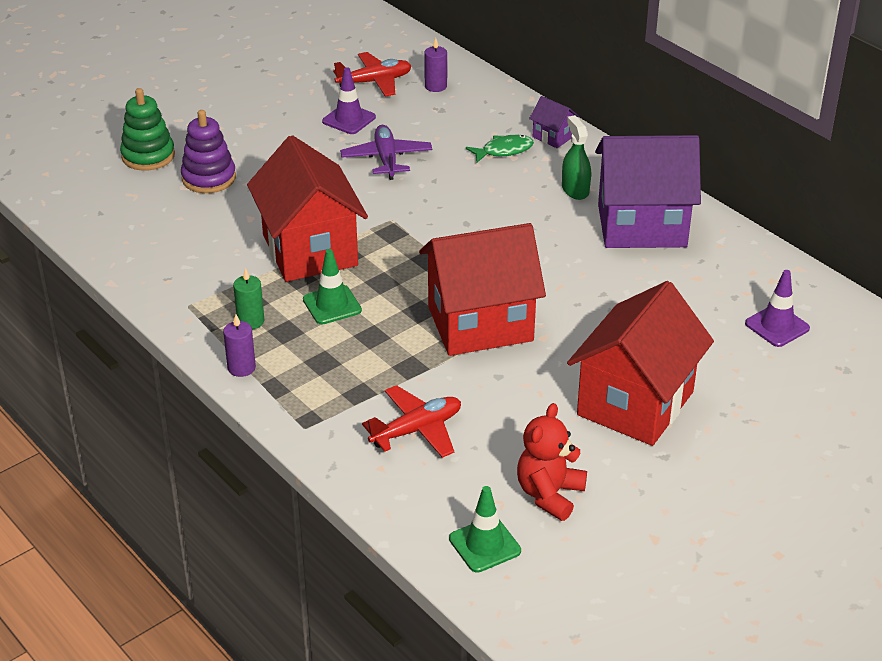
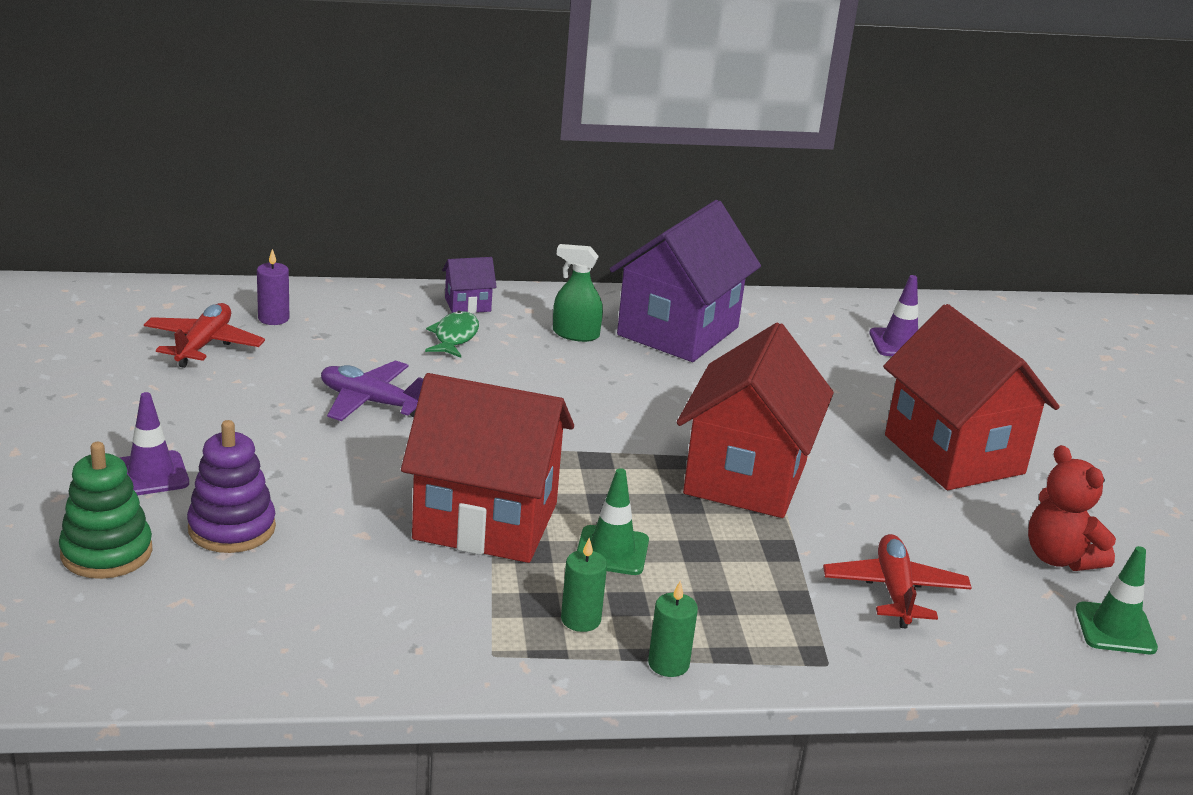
camera: 60 degrees left, 10 degrees down
(241, 368) = (668, 664): purple candle -> green candle
(349, 119) = (254, 390): purple traffic cone -> purple traffic cone (151, 474)

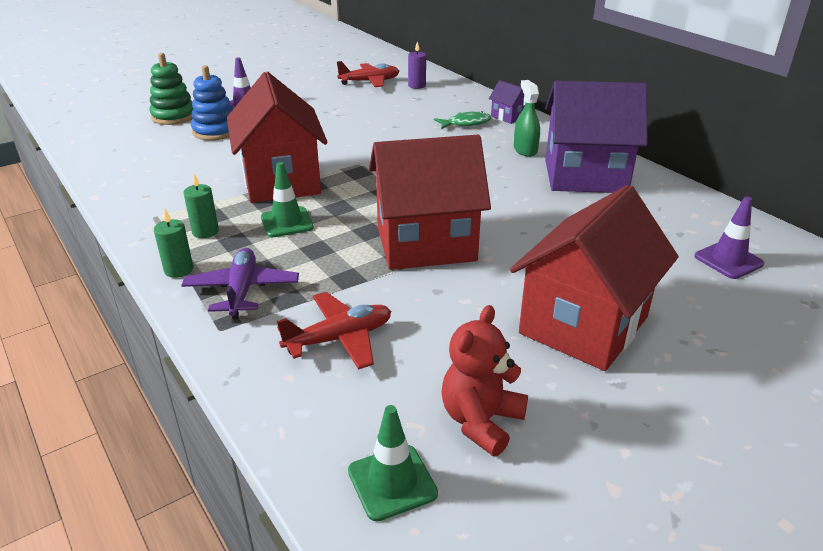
camera: 65 degrees right, 5 degrees up
(232, 528) = (215, 131): purple stacking toy -> blue stacking toy
(371, 402) = (367, 125): purple plane -> purple plane (242, 290)

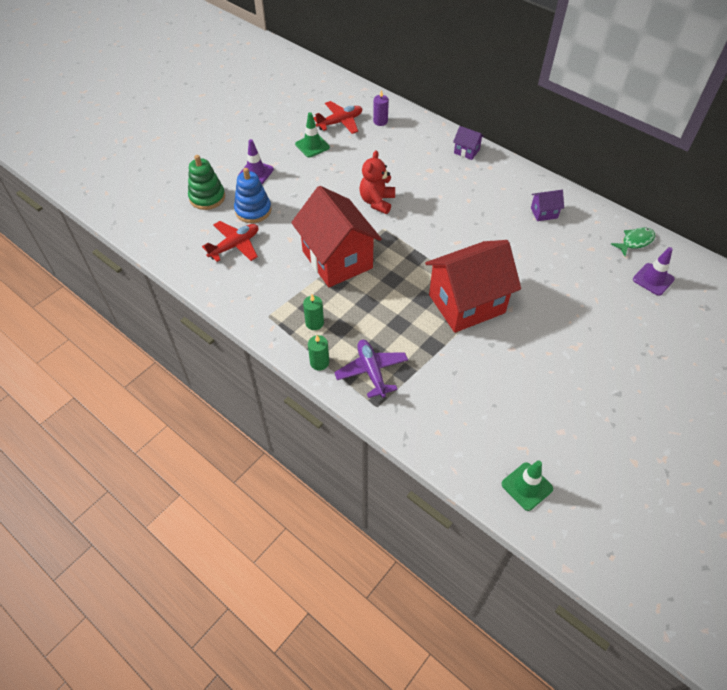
camera: 15 degrees left, 20 degrees up
(287, 222) = (365, 302): green traffic cone -> green traffic cone (312, 146)
(340, 339) = (452, 397): red plane -> red plane (235, 246)
(466, 123) = (439, 166): green fish -> green fish (635, 241)
(481, 421) = (555, 437): red teddy bear -> red teddy bear (377, 202)
(525, 150) = (493, 190): green spray bottle -> none
(583, 325) = (586, 353): red house -> none
(585, 176) = (544, 213): purple house -> purple house, size x0.41

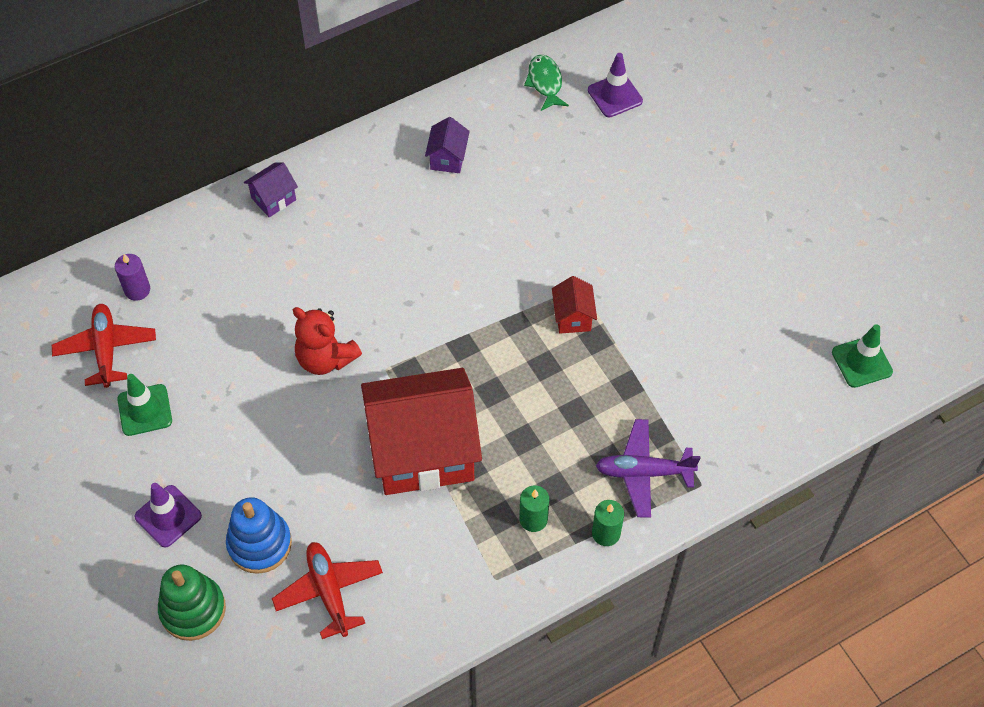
camera: 70 degrees left, 5 degrees up
(466, 304) = (573, 317): red house -> red house, size x0.41

